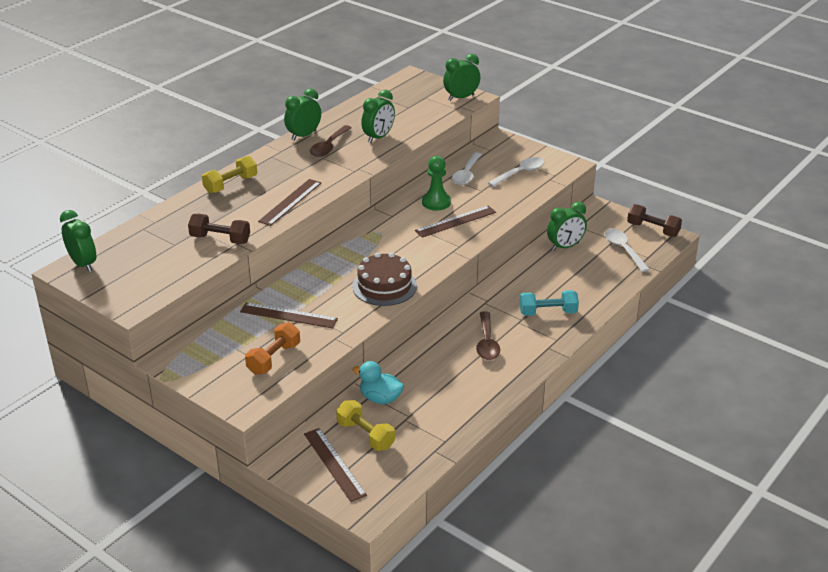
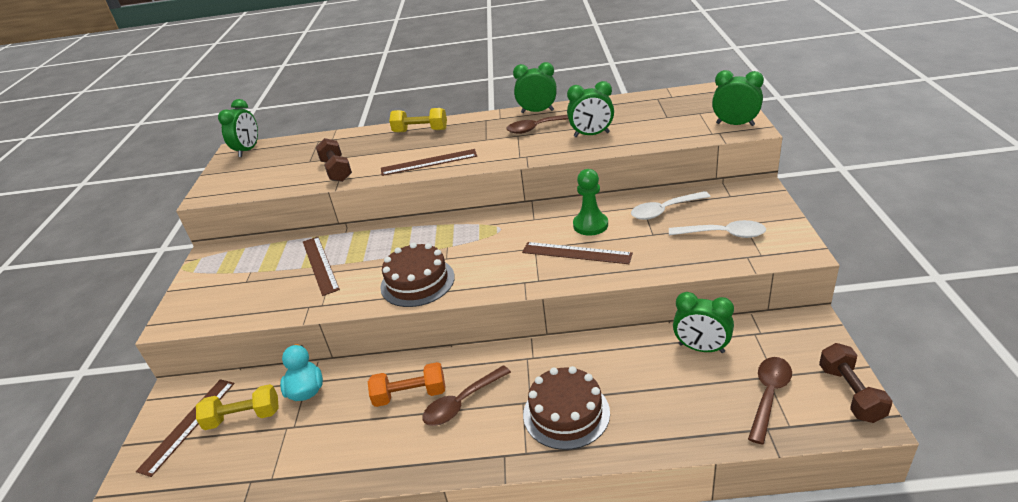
camera: 55 degrees right, 0 degrees up
(274, 358) = (250, 295): orange dumbbell -> orange dumbbell (410, 395)
(365, 435) = (243, 417): yellow dumbbell -> yellow dumbbell turned 75 degrees clockwise
(548, 312) = (566, 413): turquoise dumbbell -> brown cake
(623, 249) = (769, 395): white spoon -> brown spoon

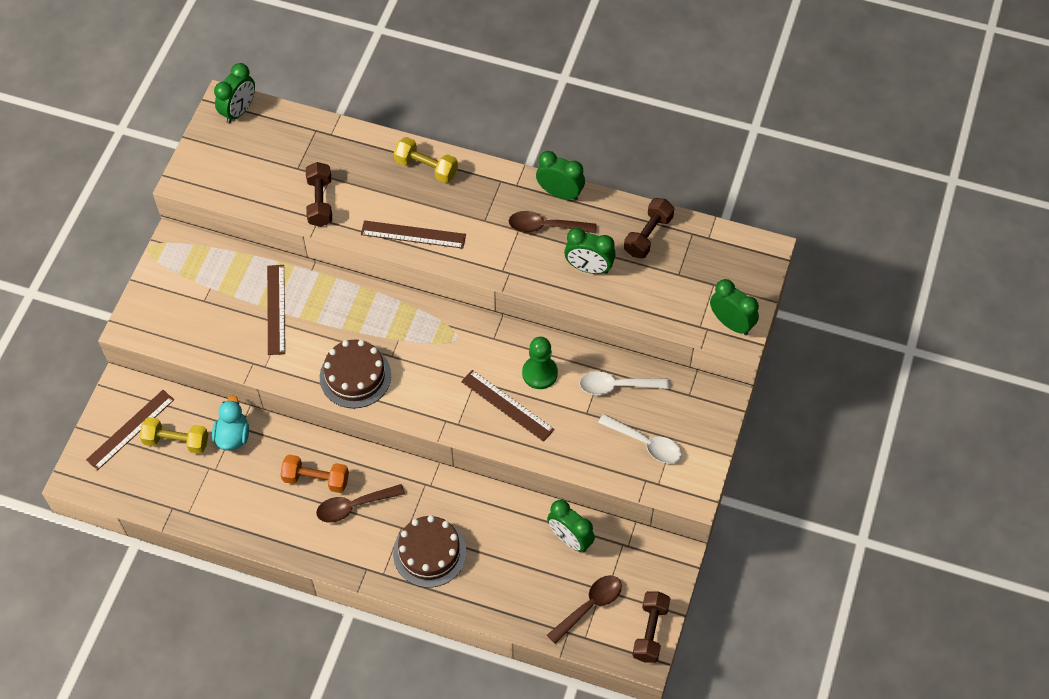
camera: 15 degrees right, 25 degrees up
(624, 108) = (648, 235): none -> brown dumbbell

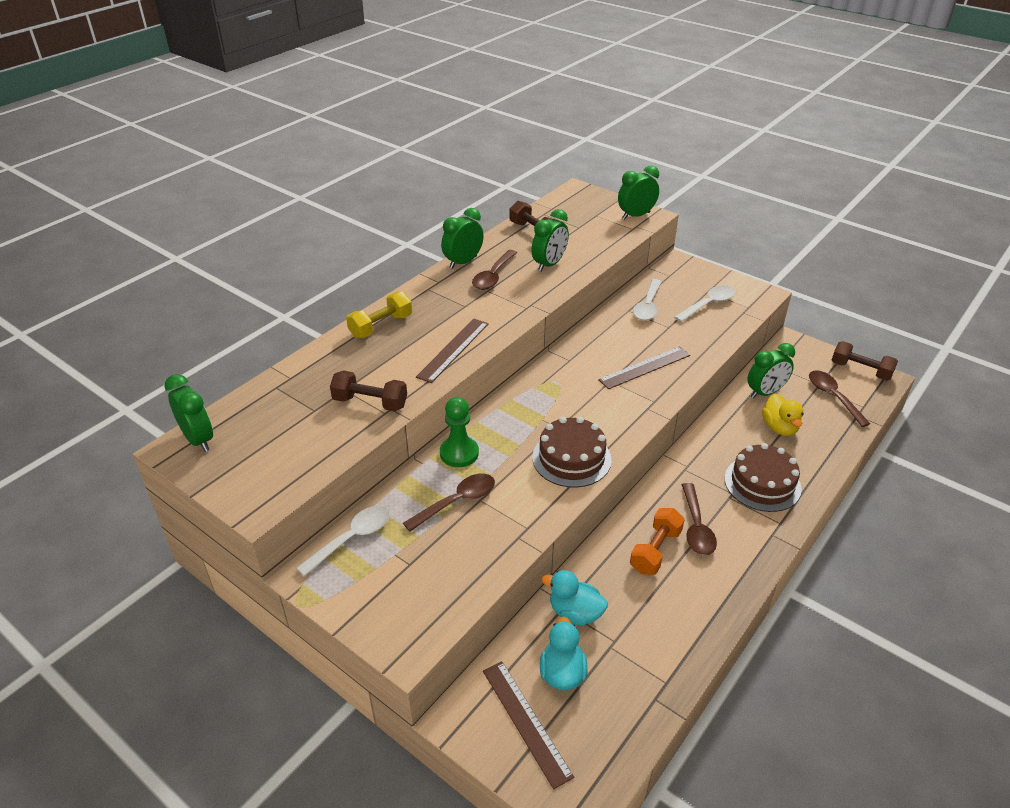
camera: 70 degrees left, 20 degrees down
(176, 441) = (562, 673): yellow dumbbell -> turquoise duck
(216, 254) = (352, 538): none -> white spoon
(276, 309) = (457, 502): brown ruler -> brown spoon
(517, 559) = (779, 428): none -> yellow duck
(539, 373) = (618, 342): green pawn -> green pawn (459, 453)

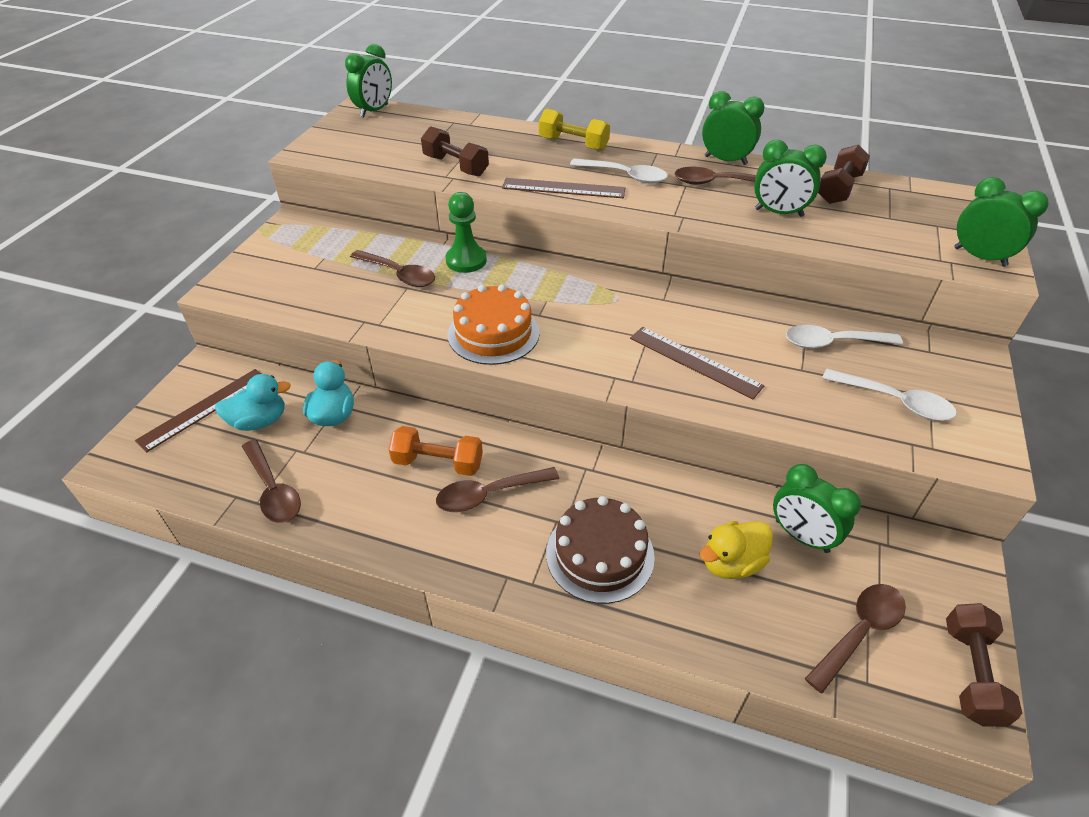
camera: 70 degrees right, 5 degrees up
(352, 538) = (336, 232): white spoon -> white spoon (625, 176)
(370, 402) = (455, 166): brown dumbbell -> brown dumbbell turned 45 degrees counterclockwise
(571, 458) = (493, 333): brown cake -> orange cake
(655, 668) = (273, 490): none -> brown spoon

